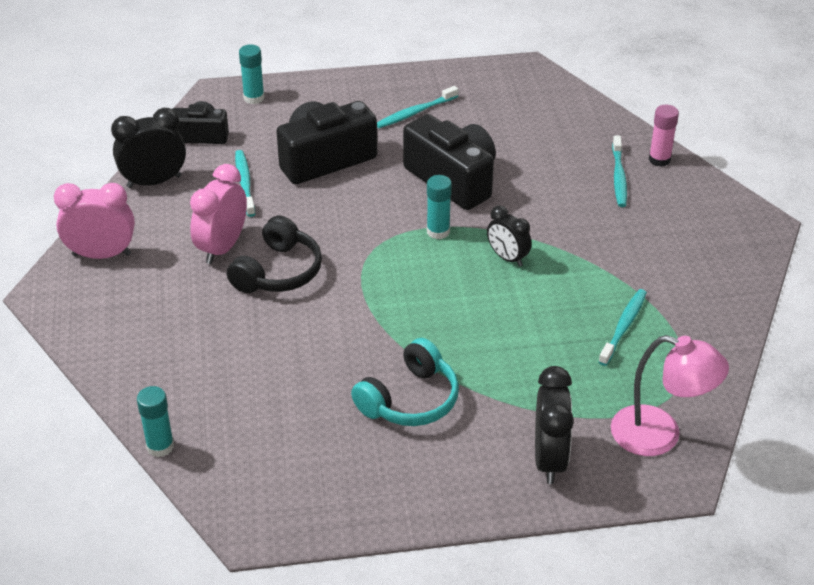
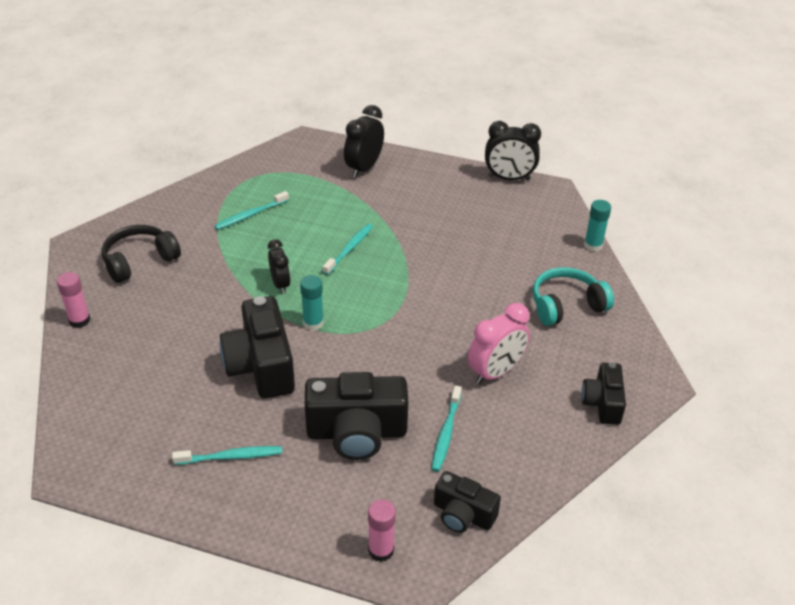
camera: 155 degrees left, 0 degrees up
(102, 254) = (602, 403): pink clock -> black camera
(154, 181) = (532, 469): black clock -> black clock (509, 178)
(254, 98) = (381, 550): turquoise glue stick -> pink glue stick
(278, 272) = (460, 334): black headphones -> black headphones (139, 261)
(410, 400) = (421, 220): turquoise headphones -> turquoise headphones (566, 305)
(619, 177) = (129, 317): turquoise toothbrush -> turquoise toothbrush (349, 249)
(660, 435) = (293, 159): pink lamp -> none

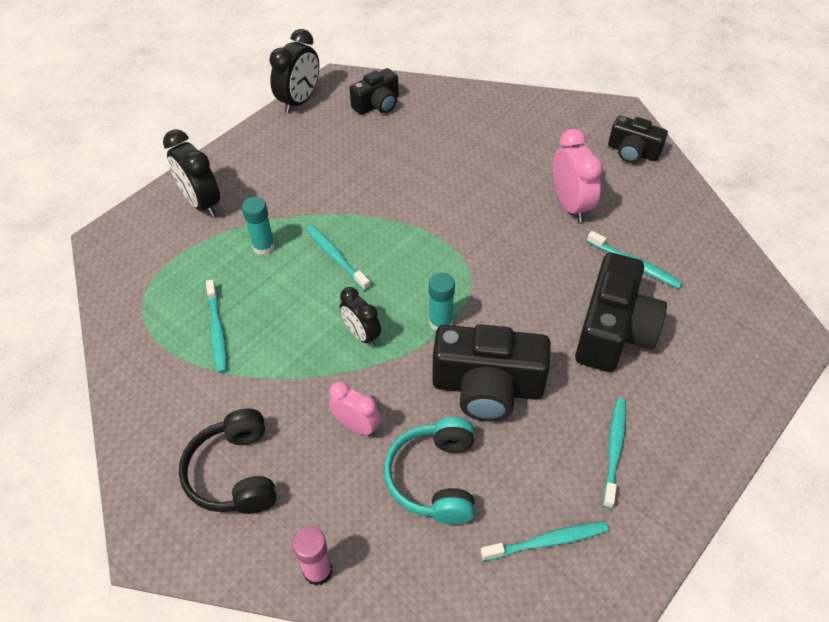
camera: 65 degrees left, 10 degrees up
(134, 432) = (547, 541): none -> turquoise toothbrush
(198, 305) = (356, 425): none -> pink clock
(280, 284) = (361, 334): black clock -> black clock turned 135 degrees counterclockwise
(381, 550) = (763, 356): pink glue stick -> none
(463, 514) = (734, 284): black camera -> black camera (377, 104)
(566, 305) = (504, 129): turquoise headphones -> turquoise headphones (435, 478)
(593, 245) = (433, 84): turquoise glue stick -> turquoise glue stick (263, 247)

